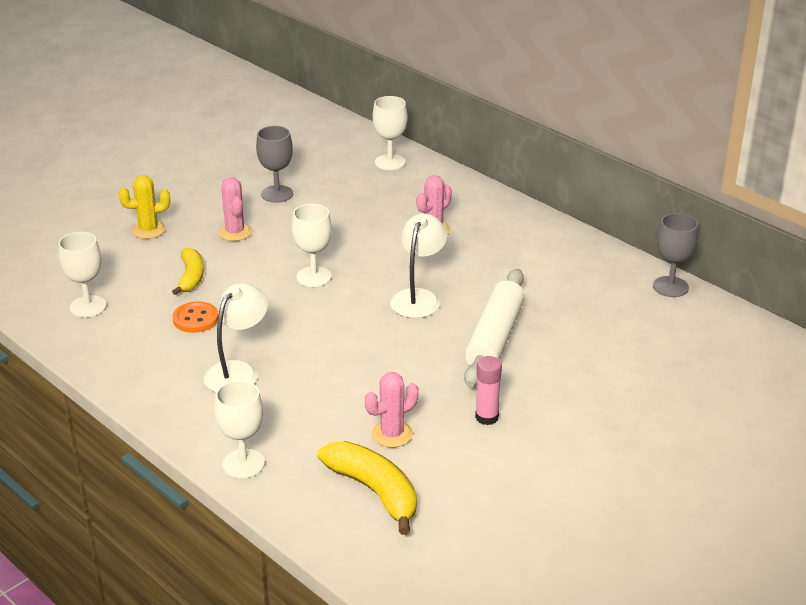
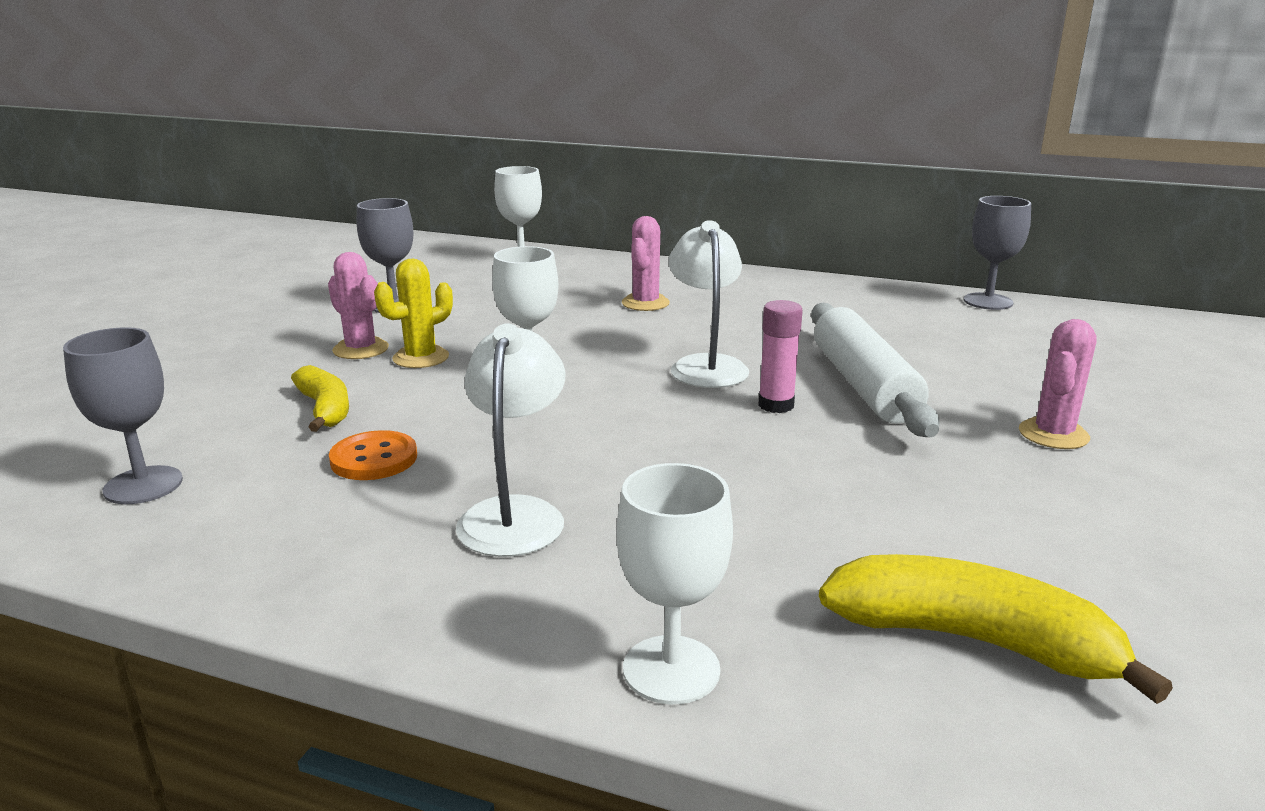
camera: 25 degrees left, 10 degrees down
(88, 306) = (143, 485): white goblet -> grey goblet
(148, 230) = (210, 370): yellow cactus -> yellow cactus (421, 358)
(392, 434) = (881, 537): pink cactus -> pink cactus (1053, 434)
(486, 417) = (986, 475): pink glue stick -> pink glue stick (776, 405)

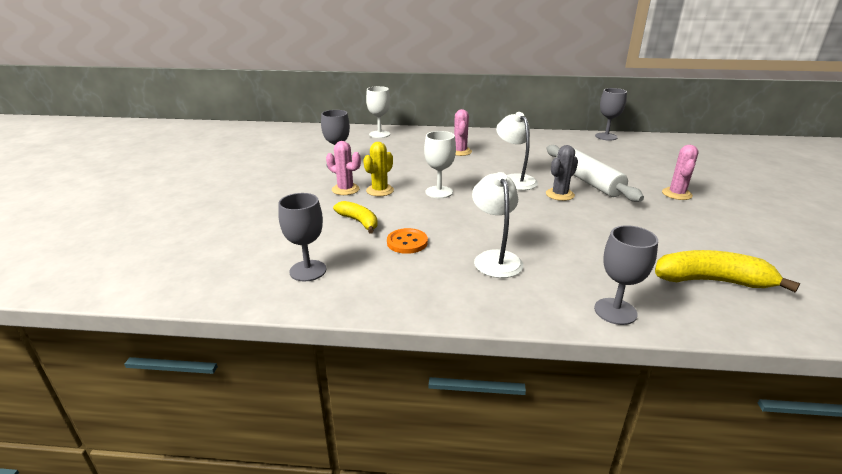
camera: 15 degrees left, 5 degrees up
(671, 669) = (615, 311): white goblet -> grey goblet
(776, 405) = (560, 194): pink glue stick -> grey cactus

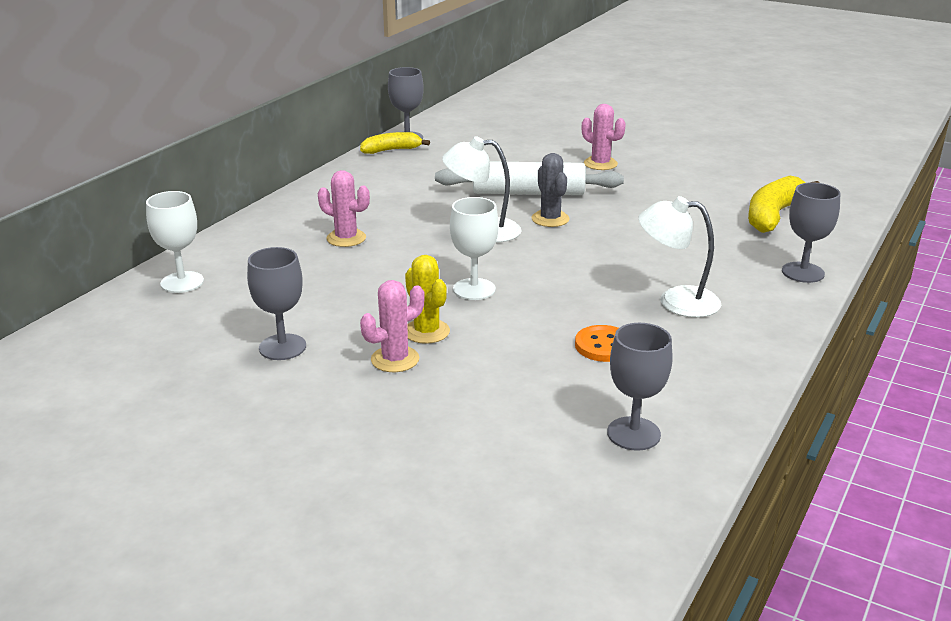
camera: 65 degrees left, 0 degrees up
(359, 222) = (518, 369): yellow banana -> yellow banana (391, 150)

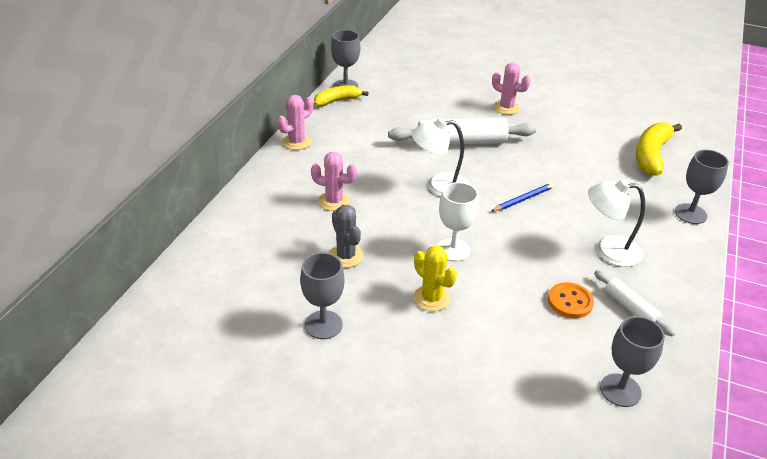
camera: 10 degrees left, 10 degrees up
(182, 282) = (216, 260): white goblet -> none
(395, 359) = (417, 330): pink cactus -> pink cactus (297, 142)
(550, 219) = (487, 170): grey cactus -> grey cactus (346, 256)
(584, 248) = (523, 199): none -> blue pencil
(682, 357) = (630, 308): none -> white rolling pin

